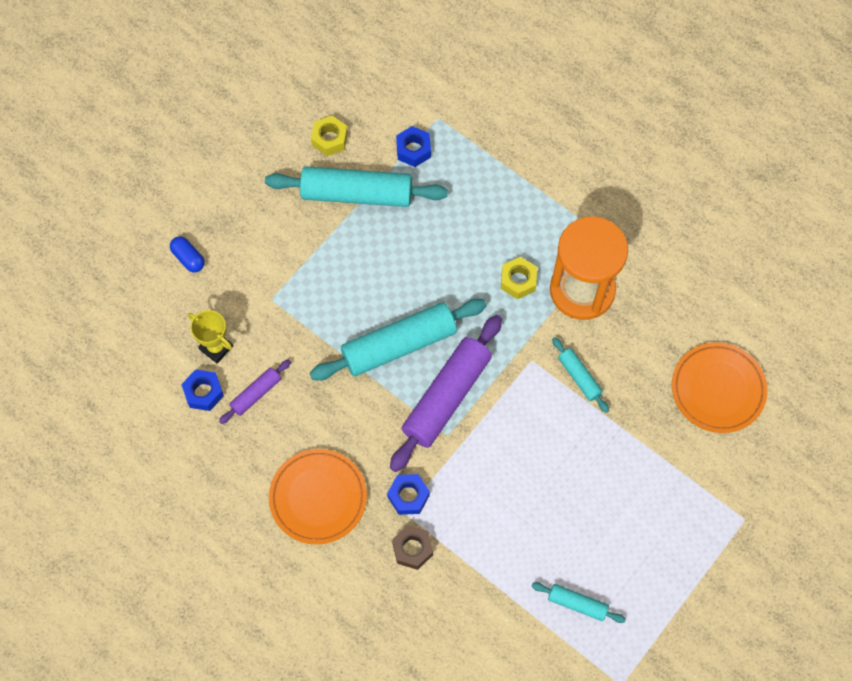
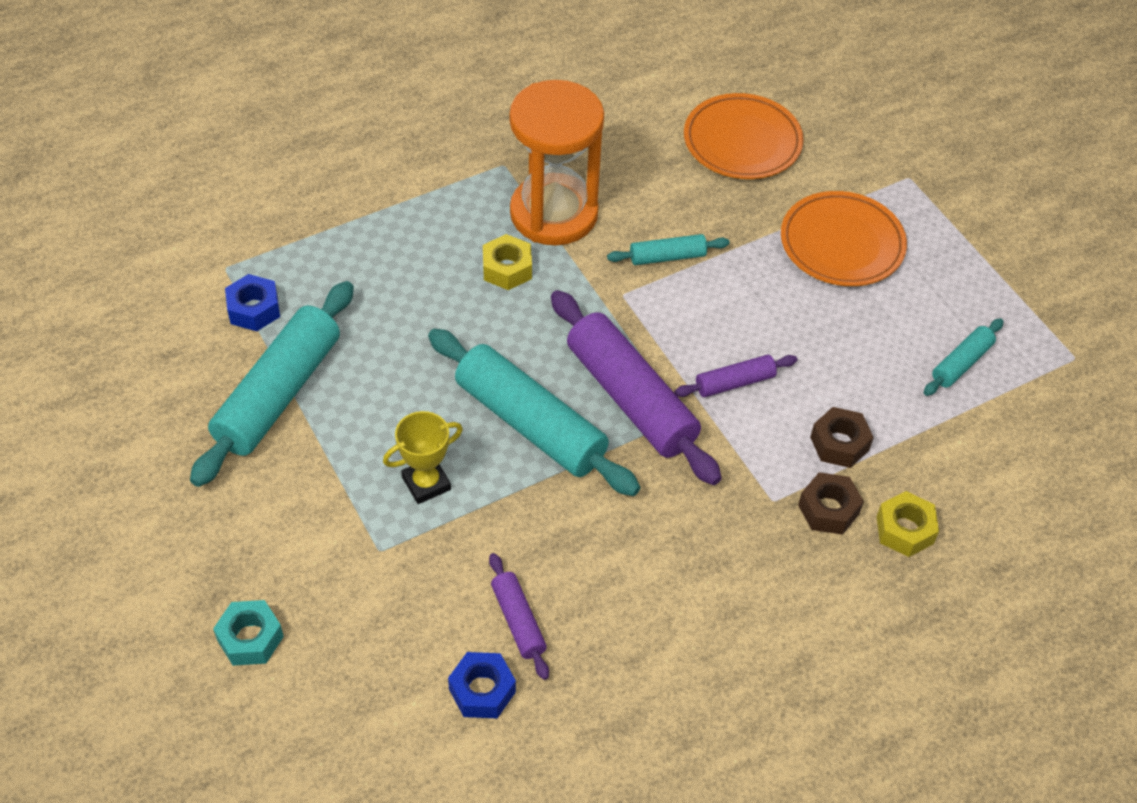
camera: 70 degrees left, 15 degrees down
(188, 258) = (250, 638): blue capsule -> turquoise nut
(216, 347) = (418, 649): yellow trophy -> yellow trophy (426, 483)
(318, 498) = (712, 596): orange plate -> orange plate (841, 244)
(329, 139) = (174, 396): yellow nut -> yellow nut (904, 530)
(399, 345) = (530, 424): turquoise rolling pin -> turquoise rolling pin turned 45 degrees counterclockwise
(408, 496) = (752, 488): blue nut -> none
(469, 540) = (839, 443): none -> brown nut
(489, 457) = (734, 382): none -> purple rolling pin

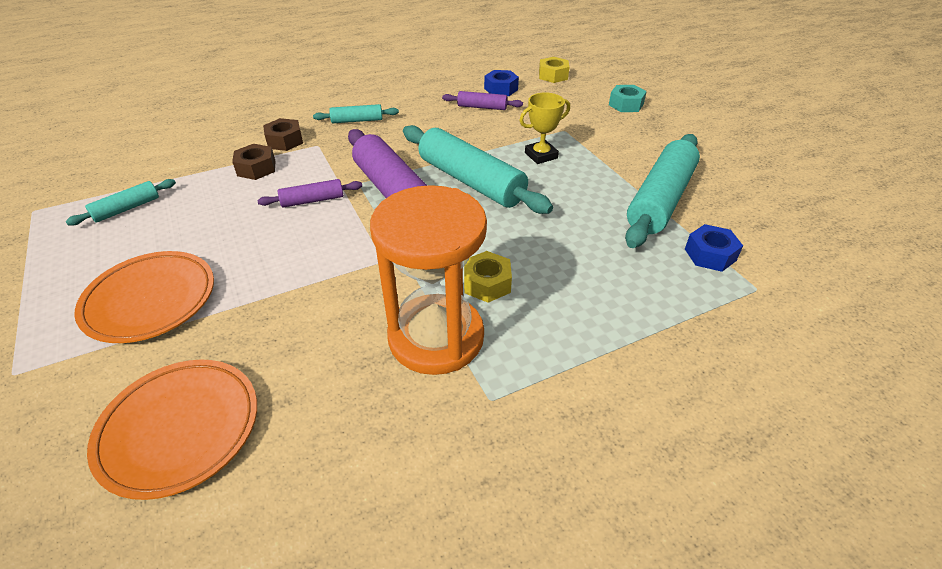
camera: 175 degrees left, 10 degrees down
(518, 621) = (482, 107): purple rolling pin -> purple rolling pin turned 60 degrees counterclockwise
(667, 257) = (330, 291): turquoise rolling pin -> turquoise rolling pin (357, 120)
(904, 530) = (244, 132): yellow nut -> yellow nut (553, 75)

